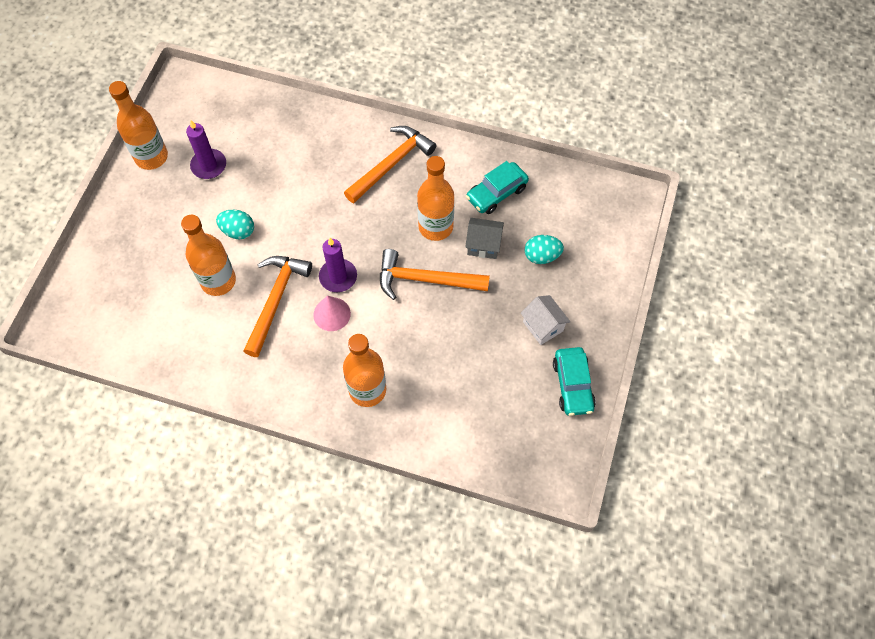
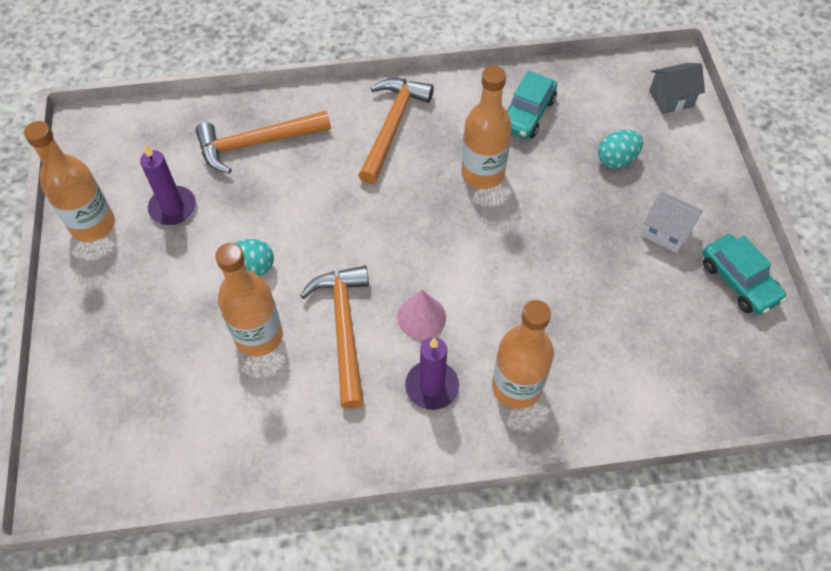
camera: 25 degrees left, 5 degrees down
(338, 277) = (404, 272): purple candle -> purple candle (432, 386)
(425, 279) = (506, 234): orange hammer -> orange hammer (256, 143)
(483, 245) = (547, 172): grey house -> grey house (671, 98)

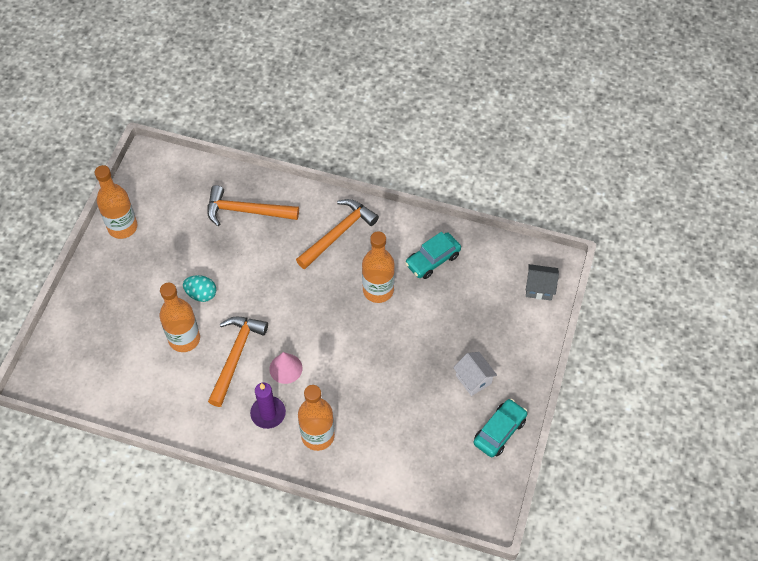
camera: 25 degrees right, 0 degrees up
(173, 208) = (174, 235): purple candle -> none
(616, 159) = (473, 316): turquoise egg -> none
(738, 281) = (499, 431): turquoise car -> turquoise car turned 135 degrees counterclockwise

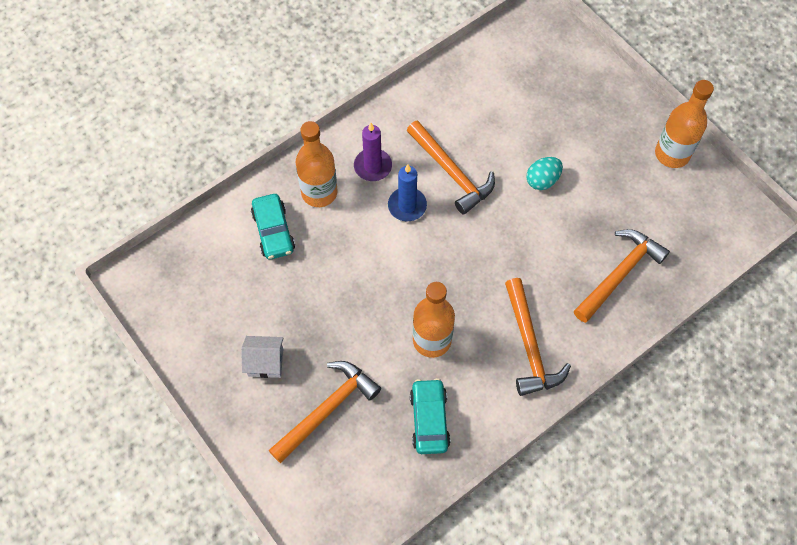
camera: 125 degrees right, 5 degrees up
(184, 339) = (501, 141): orange bottle -> none
(286, 368) = (407, 206): pink cone -> blue candle
(473, 320) = (327, 409): none -> orange hammer
(499, 431) = (196, 347): turquoise car -> turquoise car (273, 231)
(539, 288) = (313, 508): grey house -> none

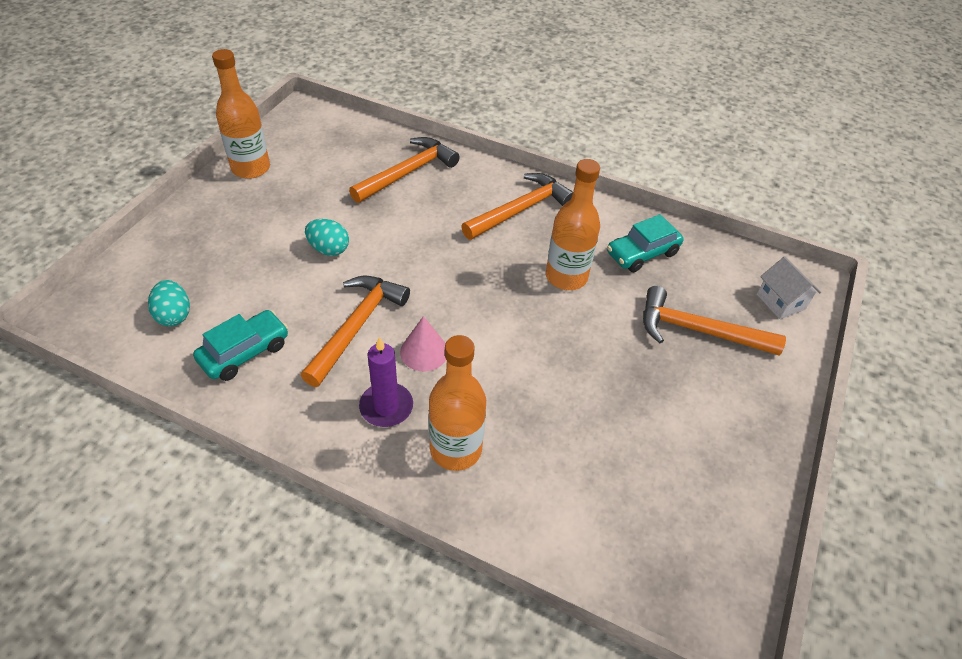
camera: 120 degrees left, 15 degrees down
(265, 362) = (699, 405): white house -> white house (780, 302)
(273, 231) = (540, 476): turquoise car -> turquoise car (245, 352)
(407, 206) = (424, 351): blue candle -> pink cone
(515, 70) = (174, 315): none -> turquoise egg
(620, 274) = (408, 172): orange hammer -> orange hammer turned 120 degrees clockwise

